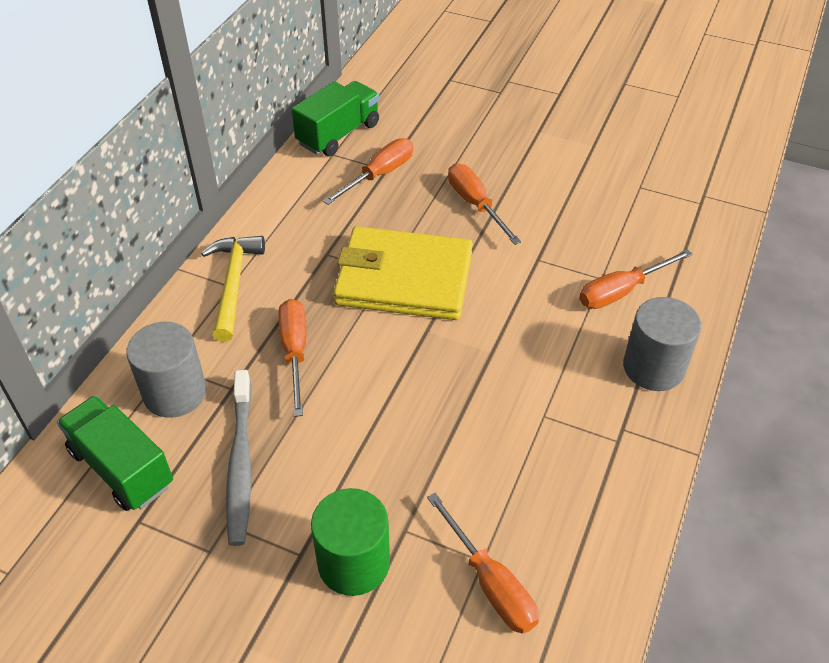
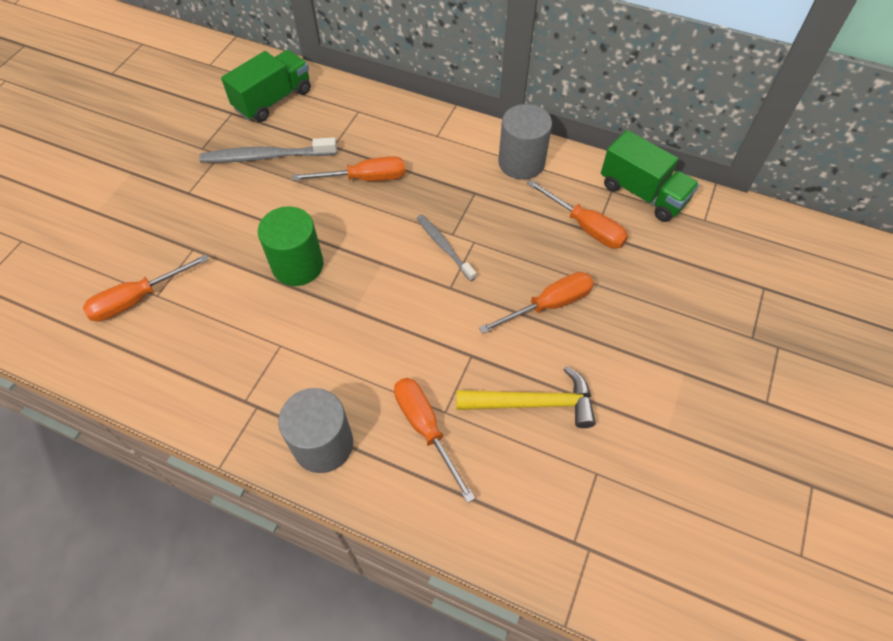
camera: 90 degrees right, 10 degrees up
(175, 393) = (332, 117): grey cylinder -> grey cylinder (521, 162)
(233, 284) = (438, 137): yellow hammer -> yellow hammer (533, 403)
(354, 563) = (174, 221): green cylinder -> green cylinder (297, 265)
(404, 278) = (444, 247): yellow wallet -> grey toothbrush

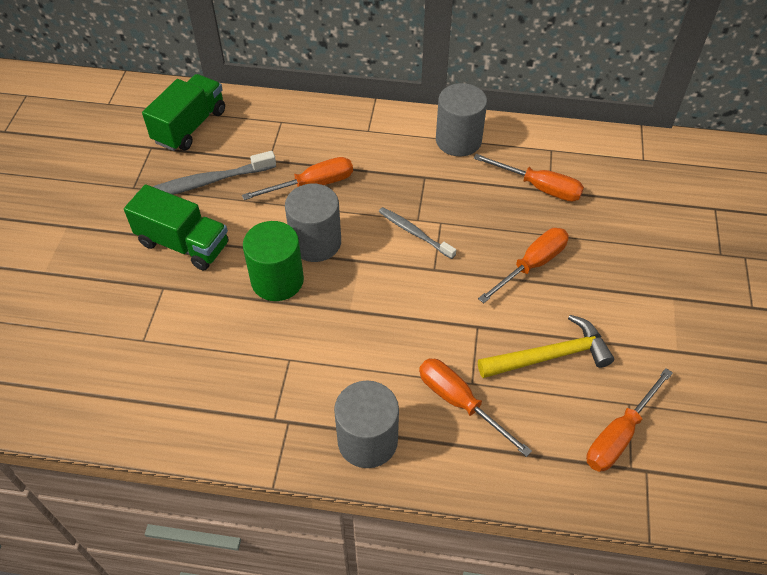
camera: 15 degrees left, 5 degrees down
(137, 299) = (124, 348): orange screwdriver -> orange screwdriver (619, 435)
(347, 236) = (316, 242): none -> grey cylinder
(642, 193) = (580, 147): green truck -> green truck (183, 244)

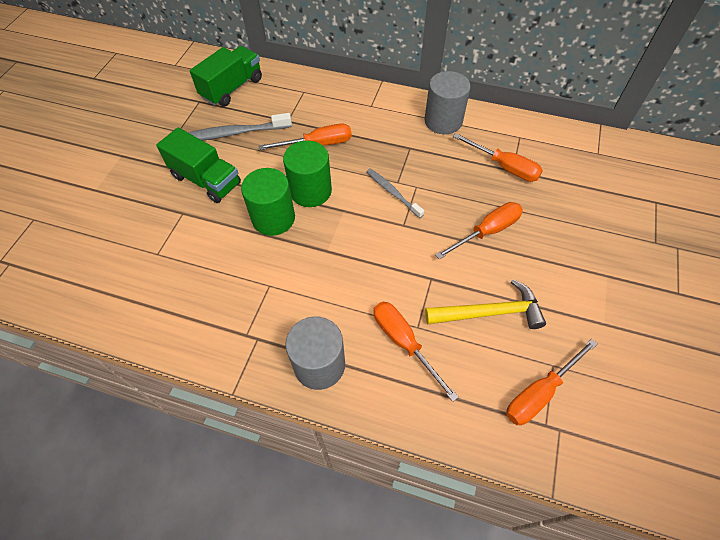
camera: 10 degrees right, 5 degrees up
(316, 242) = (310, 191): grey cylinder -> green cylinder

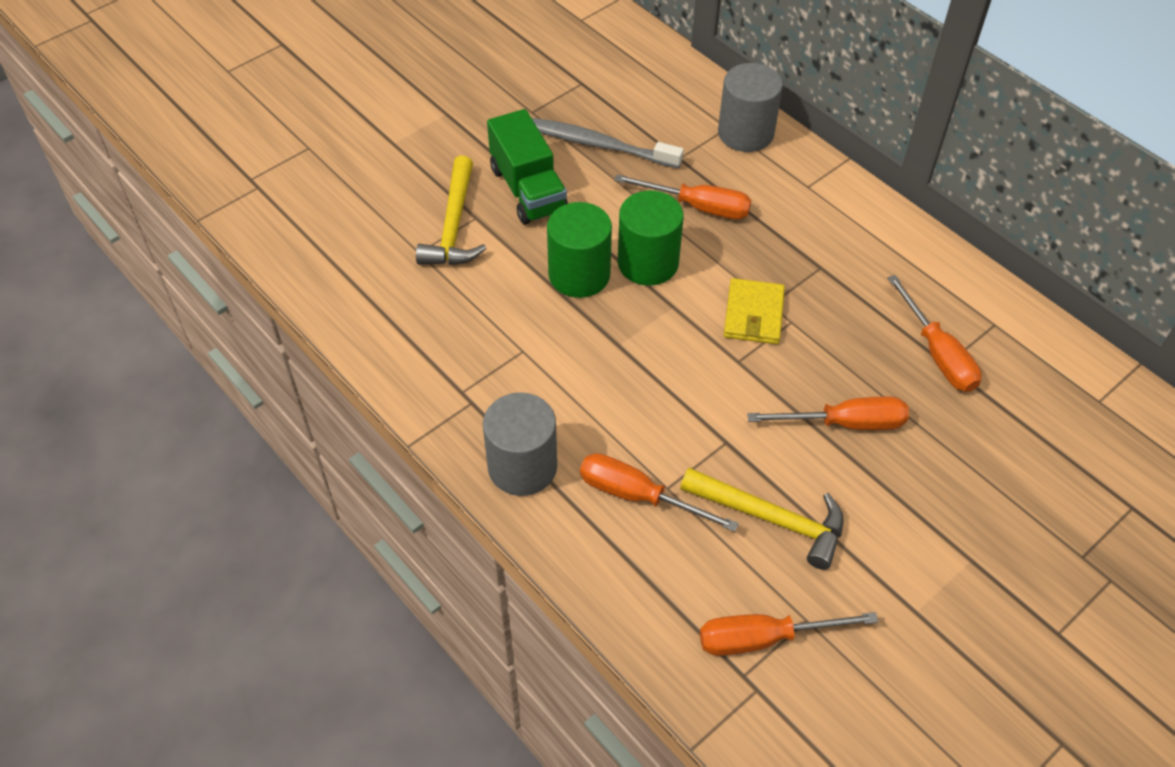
camera: 30 degrees right, 5 degrees down
(170, 225) = (453, 226): none -> yellow hammer
(232, 88) = (635, 83): green truck -> none
(392, 192) = (753, 314): grey toothbrush -> yellow wallet
(404, 343) = (638, 496): orange screwdriver -> orange screwdriver turned 60 degrees counterclockwise
(443, 121) = (896, 252): grey cylinder -> grey cylinder (745, 133)

